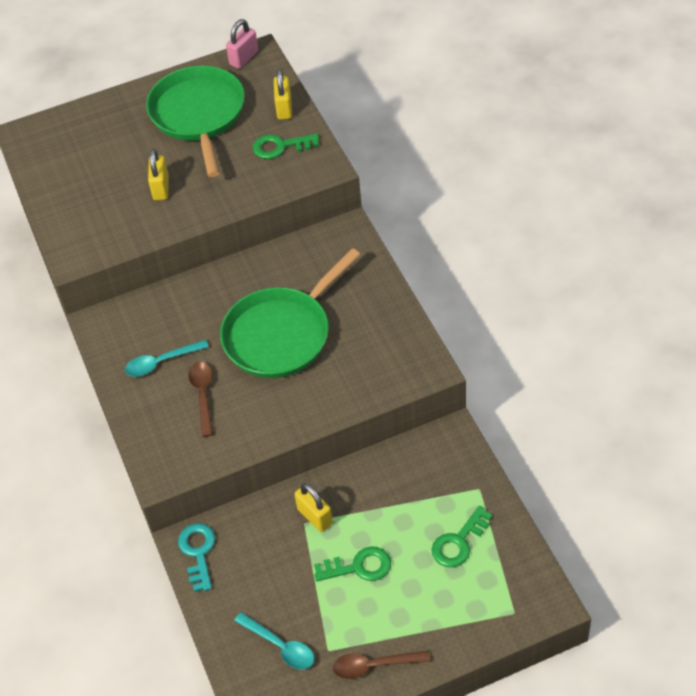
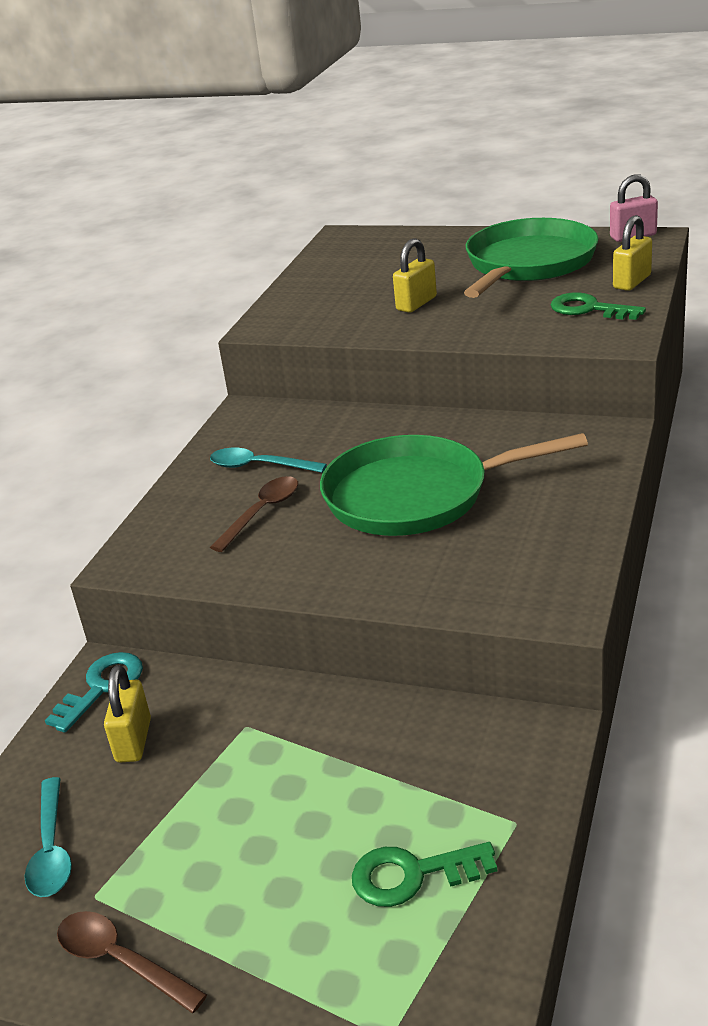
camera: 40 degrees right, 20 degrees down
(315, 516) = (266, 726): yellow padlock -> yellow padlock (133, 740)
(358, 567) = (248, 818): green key -> none

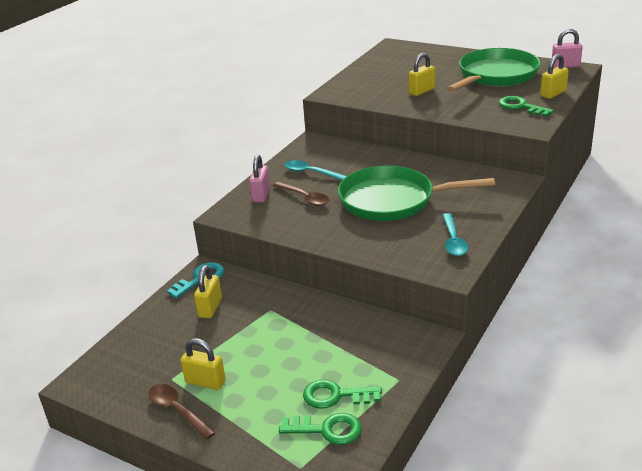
camera: 10 degrees right, 0 degrees up
(51, 849) = (156, 353): turquoise spoon -> turquoise spoon (453, 241)
(161, 891) = (205, 382): none -> yellow padlock
(183, 518) = (261, 195): none -> pink padlock
(262, 513) = (304, 198): brown spoon -> brown spoon turned 90 degrees clockwise
(417, 947) = (327, 429): none -> green key

